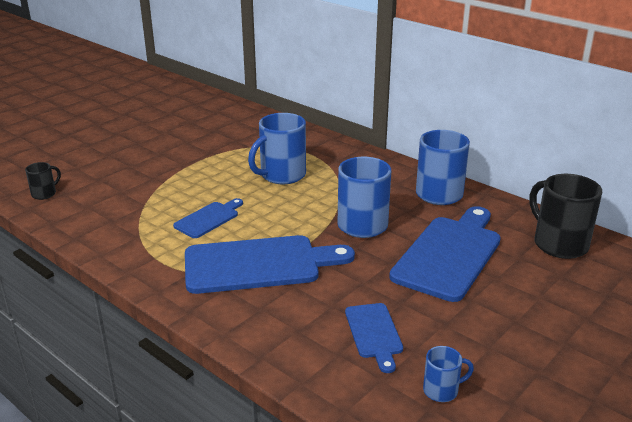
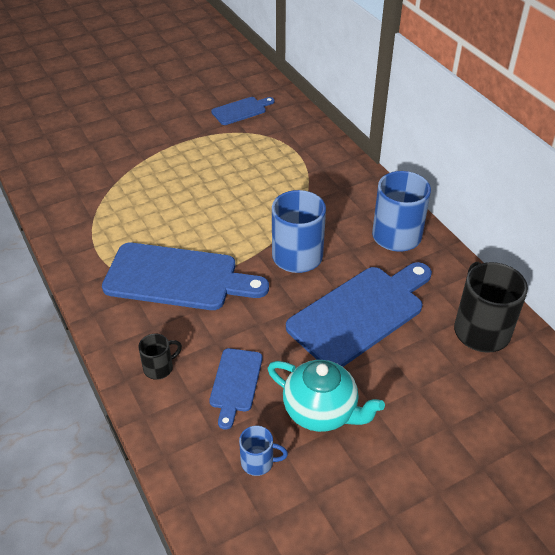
camera: 20 degrees right, 15 degrees up
(45, 194) = (39, 150): black mug -> black mug (159, 368)
(208, 219) = (162, 213): blue cutting board -> blue cutting board (241, 110)
(281, 175) = (256, 176): blue mug -> none
(470, 335) = (321, 411): none -> turquoise teapot

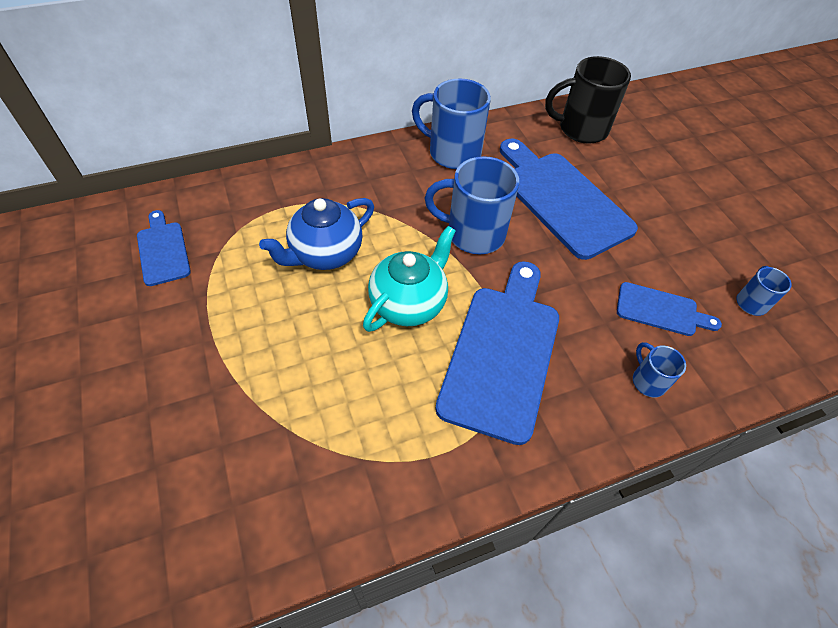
camera: 85 degrees left, 10 degrees up
(159, 368) = (648, 381): black mug -> blue mug
(255, 178) = (325, 254): none -> blue teapot
(321, 411) = (685, 248): turquoise teapot -> turquoise teapot (409, 303)

